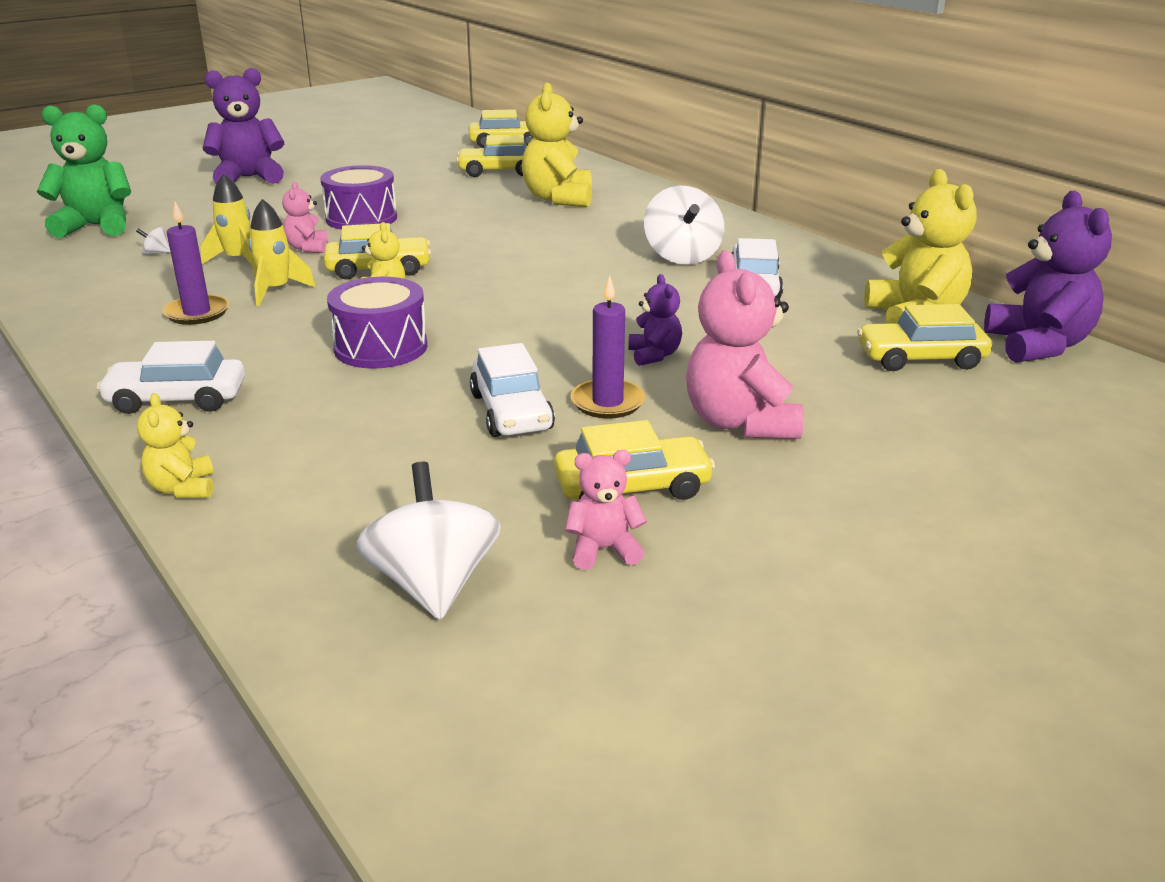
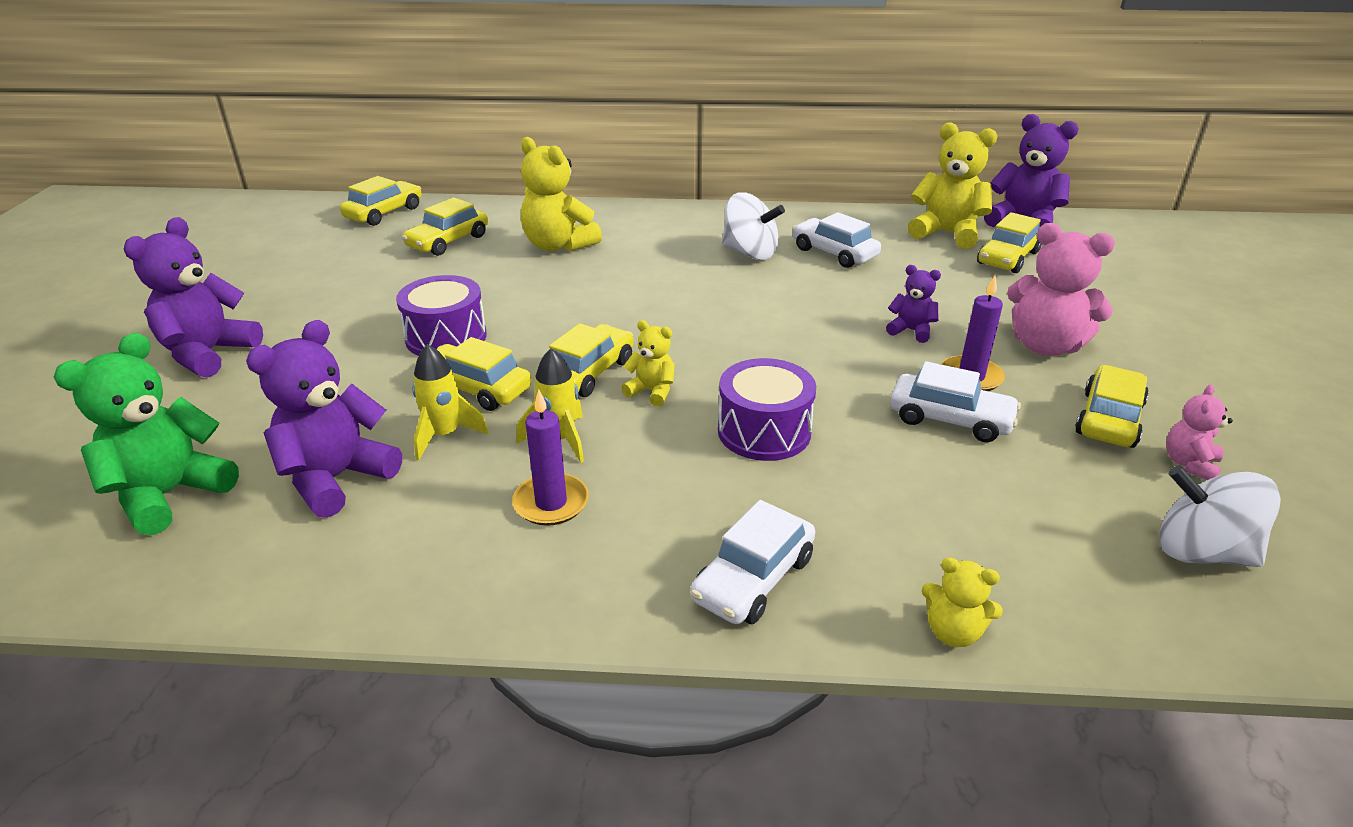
camera: 50 degrees left, 5 degrees up
(156, 253) = (336, 478): white spinning top -> purple teddy bear
(308, 248) = (476, 388): pink teddy bear -> yellow car

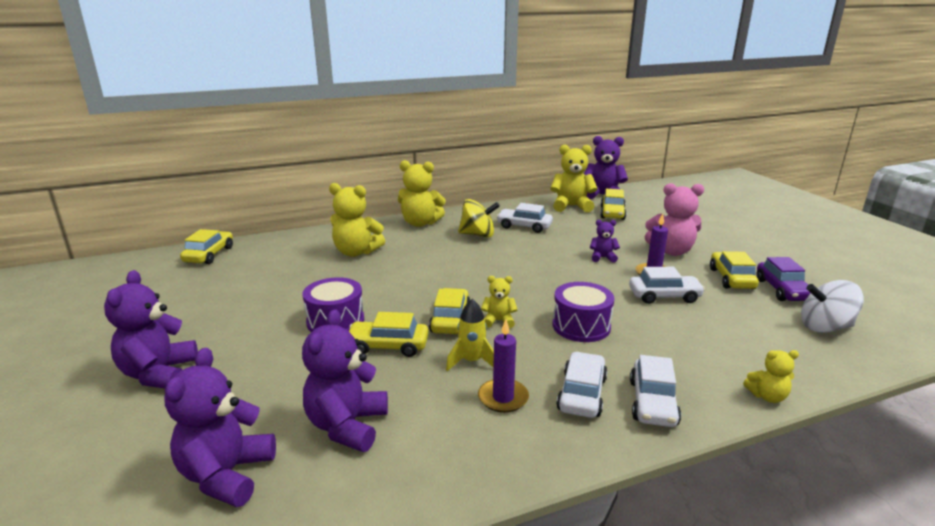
camera: 25 degrees left, 10 degrees down
(170, 494) = (226, 475): green teddy bear -> purple teddy bear
(445, 435) = (395, 379): yellow rocket -> none
(448, 241) = (276, 264): yellow car -> none
(662, 532) = (581, 394): none -> white car
(684, 218) = (420, 223): none -> yellow teddy bear
(750, 253) = (478, 235): white spinning top -> yellow spinning top
(1189, 464) = (782, 290): pink teddy bear -> purple car

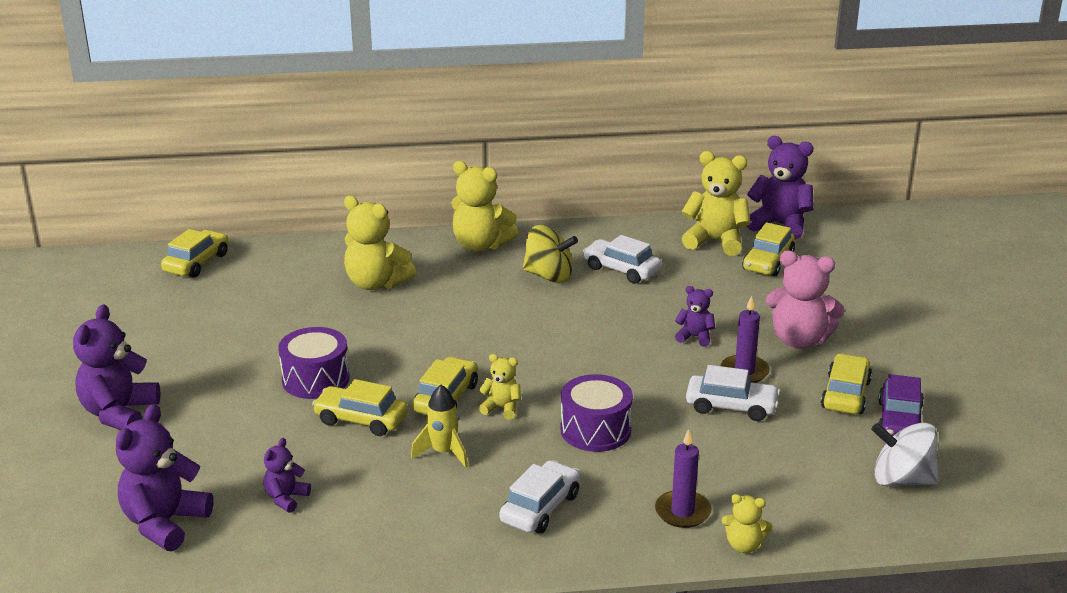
camera: 15 degrees right, 5 degrees up
(347, 426) = (286, 498): purple teddy bear -> purple teddy bear, size x0.53
(503, 398) = (454, 497): purple candle -> purple candle (682, 512)
(653, 402) = (610, 530): white car -> none

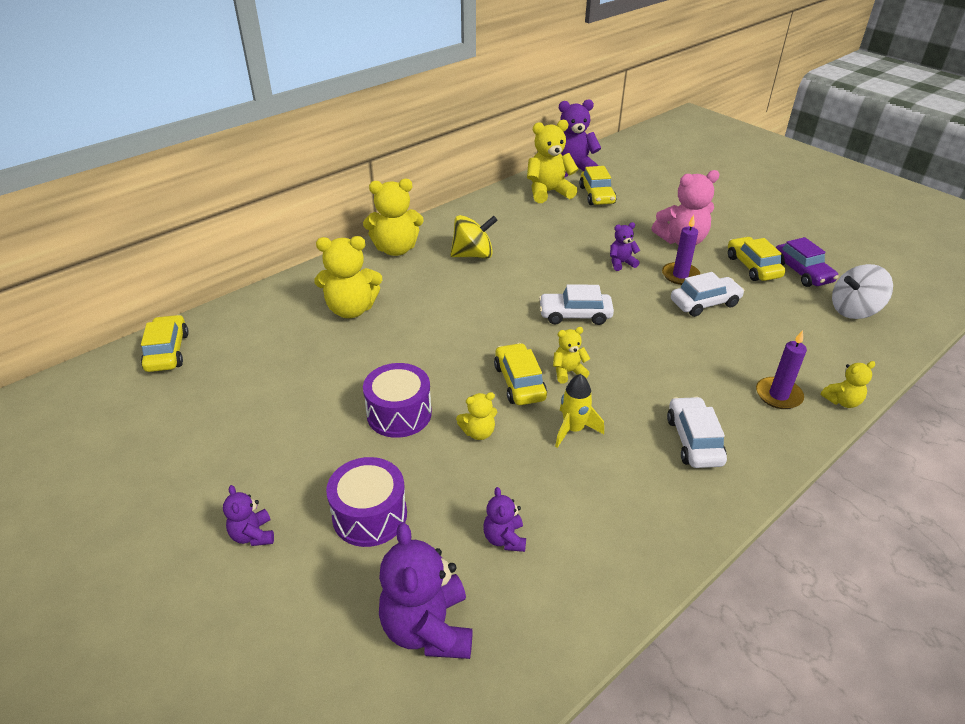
camera: 35 degrees left, 10 degrees up
(119, 413) = (253, 535): purple teddy bear -> purple teddy bear, size x0.53
(361, 420) = (478, 432): yellow car -> yellow teddy bear
(595, 430) = (649, 359): purple drum -> purple drum (370, 515)
(621, 270) = (515, 233): white car -> white car (575, 315)

